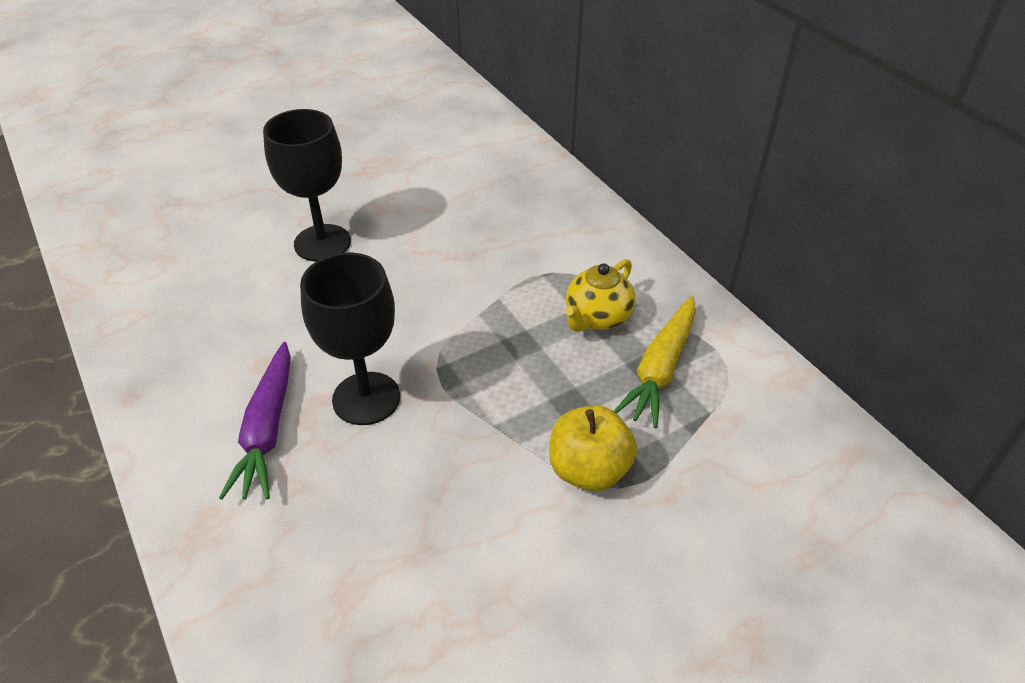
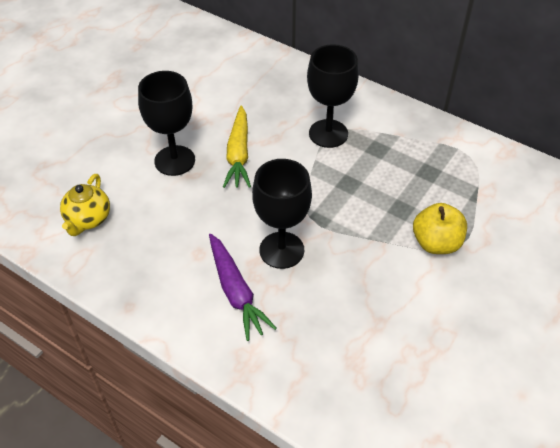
camera: 25 degrees left, 5 degrees up
(540, 271) = (328, 133): none -> black goblet
(597, 318) = (381, 152): yellow teapot -> yellow teapot (88, 219)
(660, 369) = (436, 171): yellow carrot -> yellow carrot (238, 154)

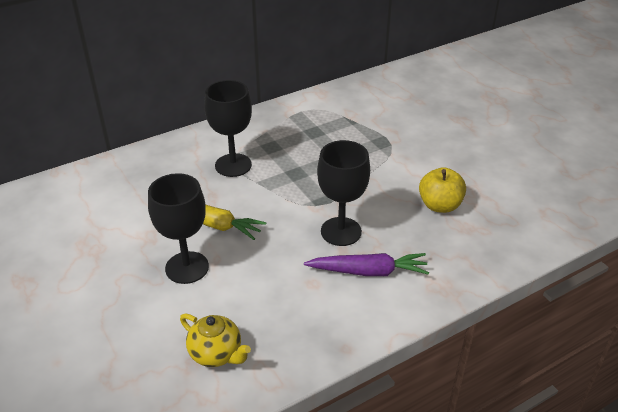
camera: 65 degrees left, 10 degrees down
(436, 243) = (383, 153): yellow apple -> yellow apple (440, 205)

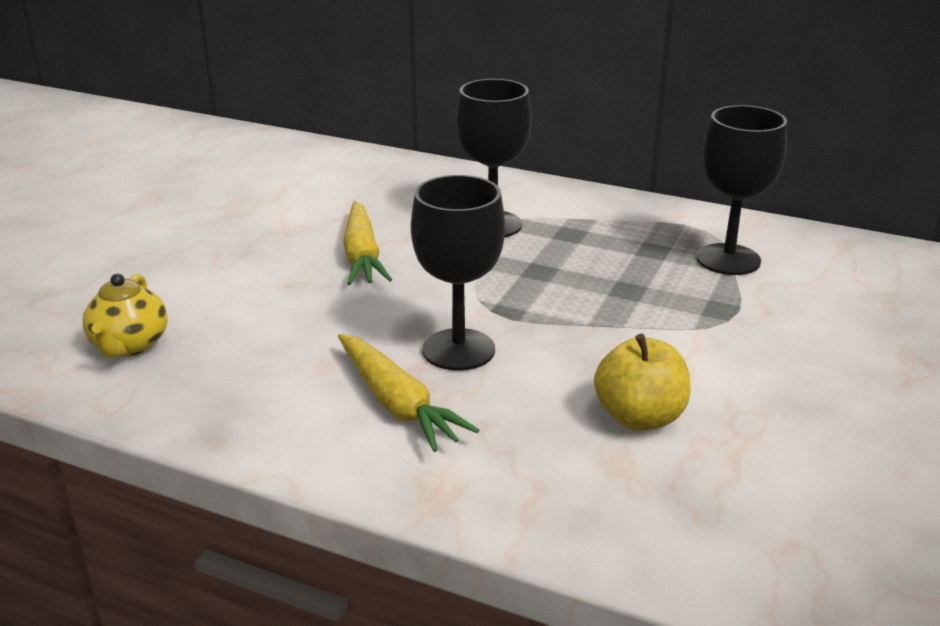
camera: 55 degrees right, 10 degrees down
(187, 267) = (262, 270): black goblet -> black goblet (728, 259)
(368, 271) = (397, 404): purple carrot -> yellow carrot

